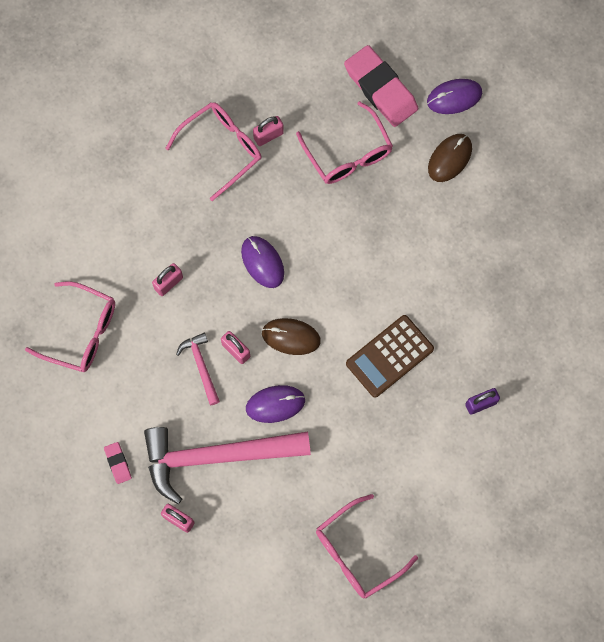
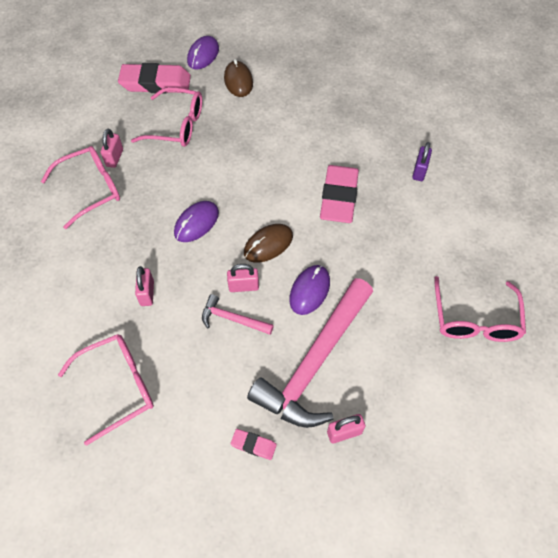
camera: 50 degrees left, 15 degrees down
(222, 148) = (91, 189): pink glasses -> pink glasses turned 60 degrees clockwise
(262, 262) = (196, 223): purple mouse -> purple mouse turned 60 degrees counterclockwise
(389, 356) = (339, 197): brown calculator -> pink eraser

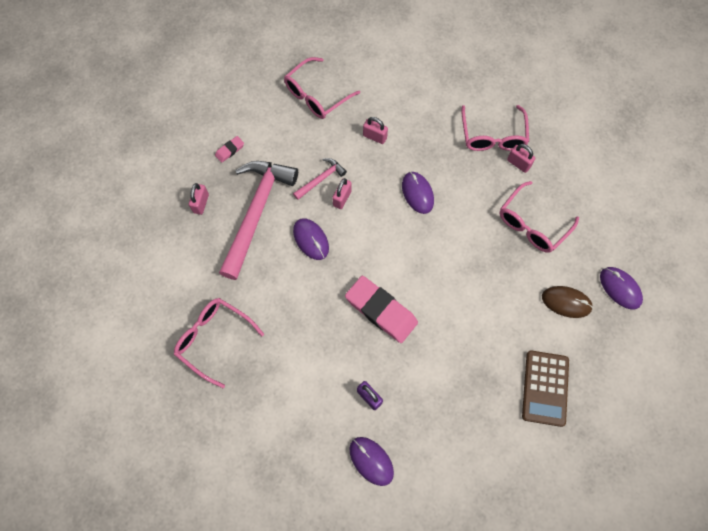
camera: 120 degrees right, 10 degrees up
(118, 386) = (316, 95): pink glasses -> pink glasses turned 45 degrees clockwise
(156, 83) = (597, 230): pink eraser -> none
(268, 244) = (367, 233): brown mouse -> none
(314, 362) = (257, 212): pink hammer -> pink hammer turned 45 degrees clockwise
(320, 70) = (545, 388): none -> brown calculator
(465, 147) = (371, 461): none -> purple mouse

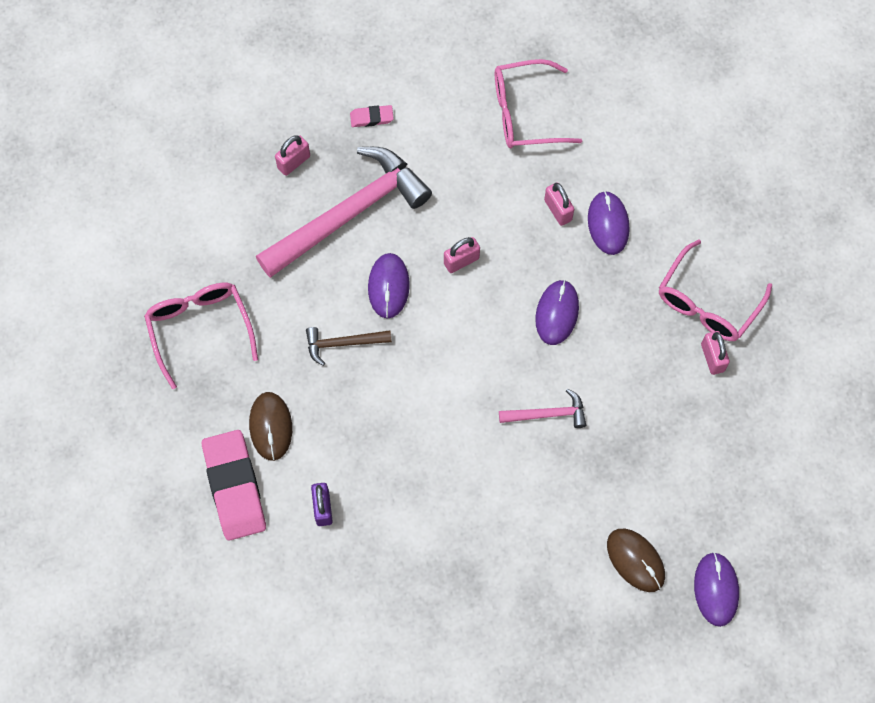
camera: 35 degrees right, 0 degrees up
(301, 369) = (271, 426): none -> brown mouse
(308, 290) = (343, 343): none -> brown hammer
(321, 179) = (453, 222): pink hammer -> pink hammer (547, 414)
(371, 461) = (274, 577): purple mouse -> purple mouse (608, 224)
(381, 310) = (408, 422): pink eraser -> pink eraser (234, 487)
(532, 224) = (669, 442): pink glasses -> none
(545, 388) = (530, 637): brown calculator -> none

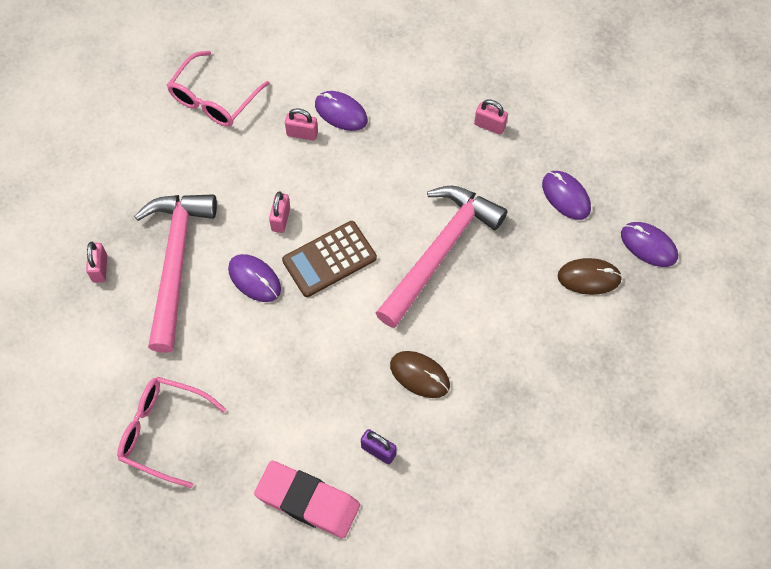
camera: 50 degrees left, 5 degrees down
(271, 426) = (285, 439): brown mouse -> brown mouse (420, 375)
(343, 343) = (268, 341): brown hammer -> none
(371, 118) = (119, 193): pink eraser -> none
(459, 330) = (329, 259): none -> brown calculator
(547, 414) = (440, 251): pink hammer -> pink hammer, size x2.21
(557, 313) = (374, 190): purple mouse -> purple mouse (566, 196)
(707, 303) = (449, 99): pink glasses -> none

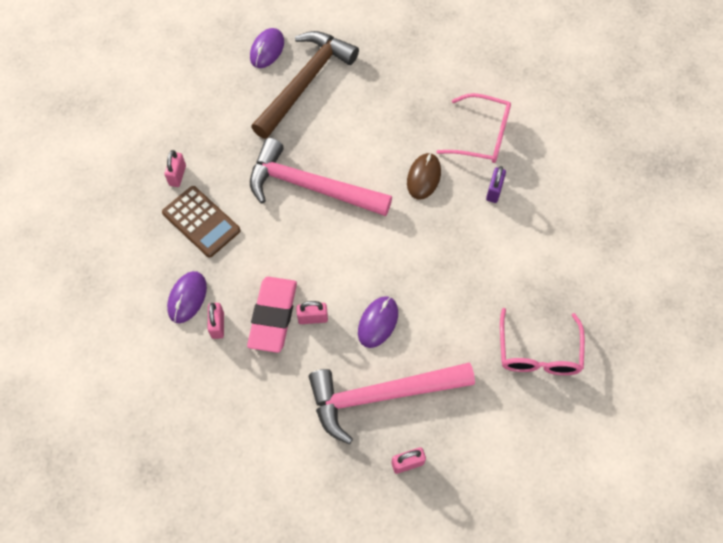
camera: 105 degrees left, 0 degrees up
(213, 99) = (194, 419): pink glasses -> pink glasses (482, 136)
(308, 501) = (551, 229): pink eraser -> pink eraser (273, 316)
(329, 259) = (341, 268): brown calculator -> brown calculator (201, 222)
(566, 196) = (236, 109): purple mouse -> none
(589, 278) = (305, 82): brown mouse -> brown hammer

